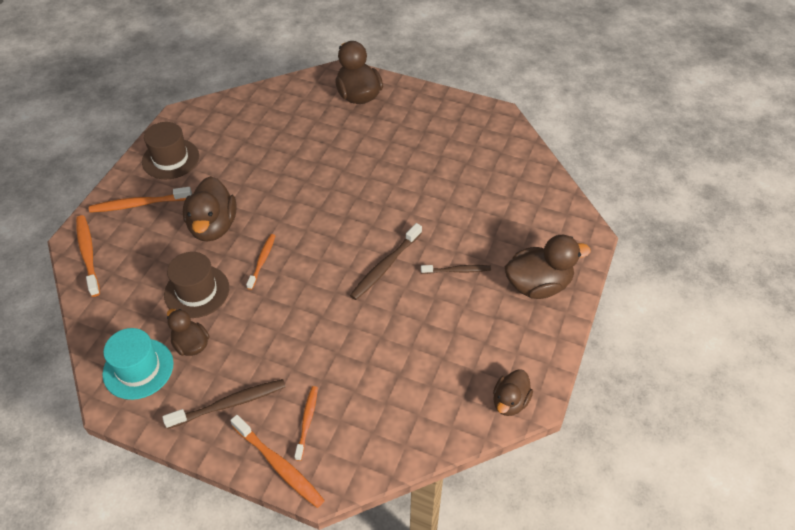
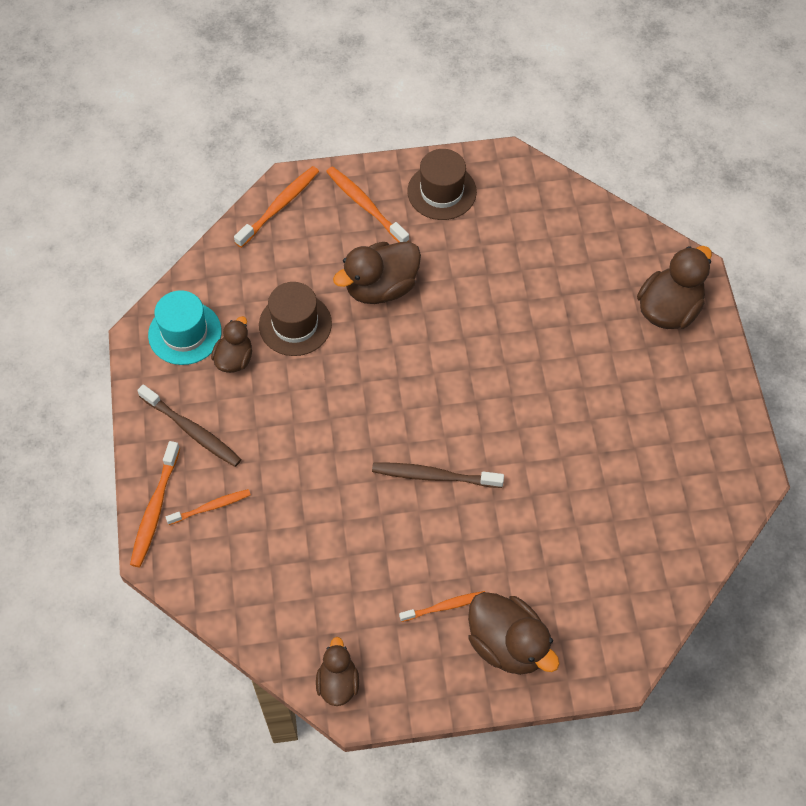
camera: 60 degrees right, 10 degrees up
(262, 261) = (366, 358): orange toothbrush -> orange toothbrush (444, 606)
(457, 270) = (474, 550): brown toothbrush -> none
(510, 402) = (338, 683): brown duck -> brown duck turned 90 degrees clockwise

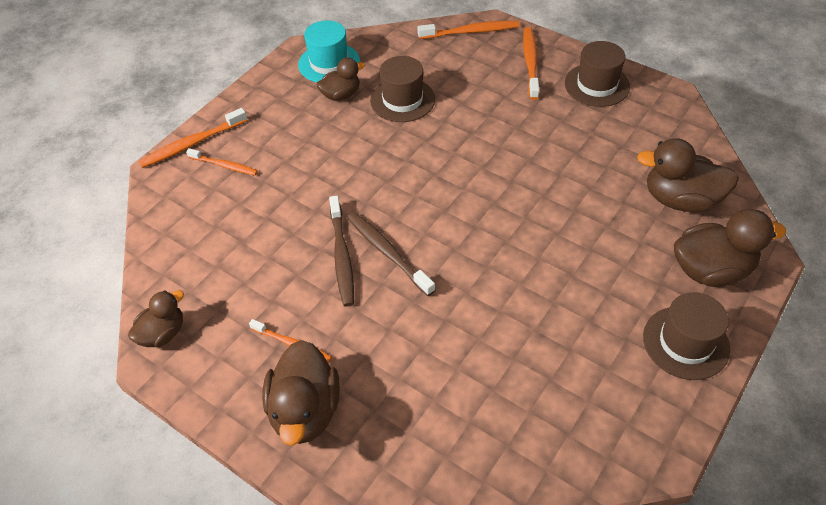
camera: 45 degrees right, 10 degrees down
(192, 430) = (267, 116): brown toothbrush -> brown toothbrush (342, 256)
(381, 287) = (486, 114): brown duck -> brown duck (680, 200)
(700, 382) = (685, 342): none -> brown hat

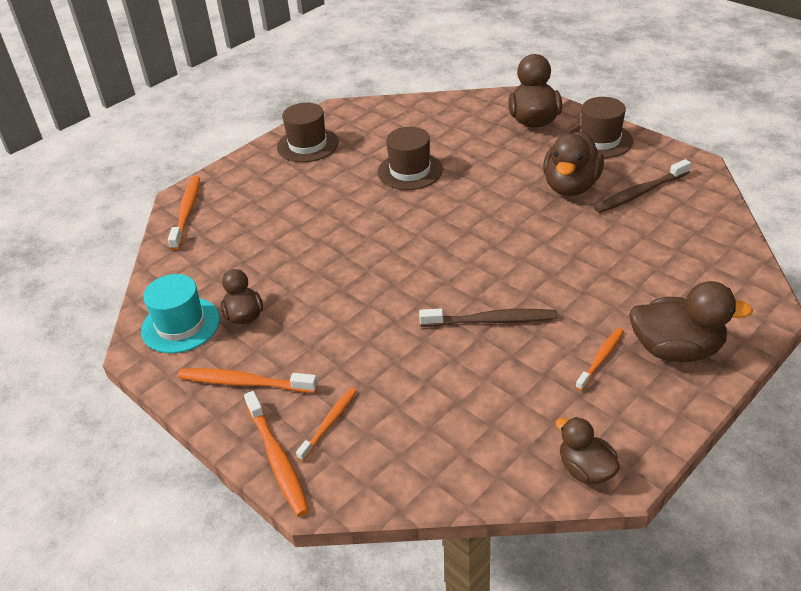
camera: 80 degrees left, 10 degrees down
(387, 252) = (491, 288): brown toothbrush -> brown toothbrush (640, 193)
(402, 100) = (274, 267): brown hat -> brown hat (410, 171)
(530, 63) = (257, 178): orange toothbrush -> orange toothbrush (245, 382)
(680, 200) = (460, 123): brown duck -> brown duck (570, 186)

